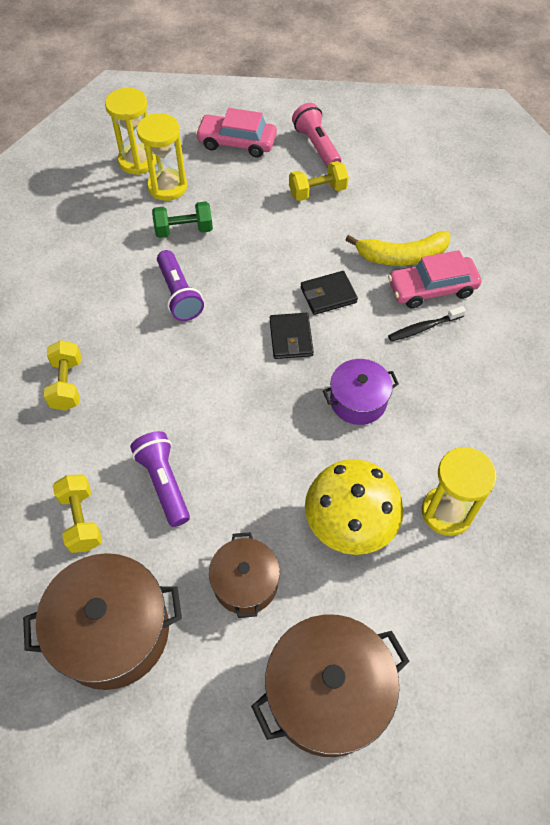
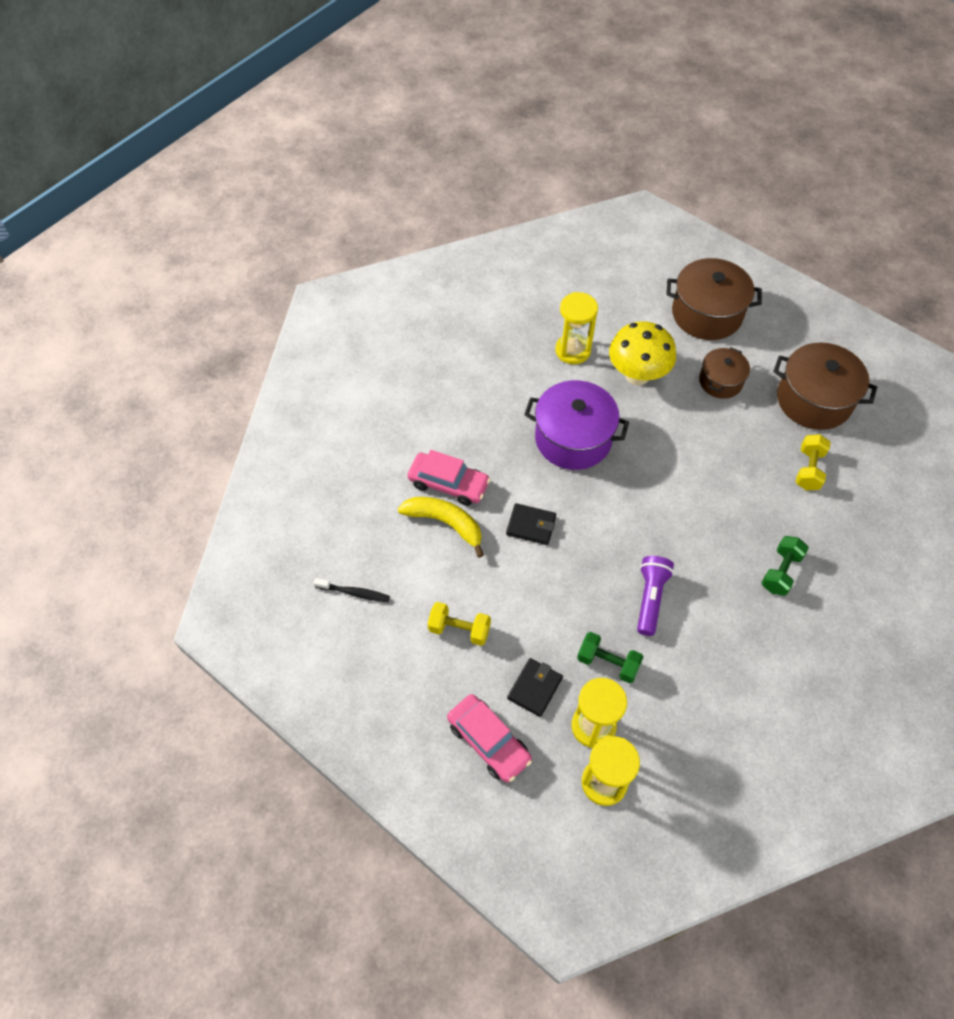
camera: 145 degrees left, 0 degrees up
(67, 384) = (780, 572): yellow dumbbell -> green dumbbell
(164, 483) = (741, 462): purple flashlight -> none
(291, 338) = (586, 509): black wallet -> black wallet (535, 688)
(316, 146) = (416, 684): pink flashlight -> none
(358, 401) = (573, 439): purple pot -> purple pot, size x1.69
(423, 328) = (483, 459): black toothbrush -> black toothbrush (354, 593)

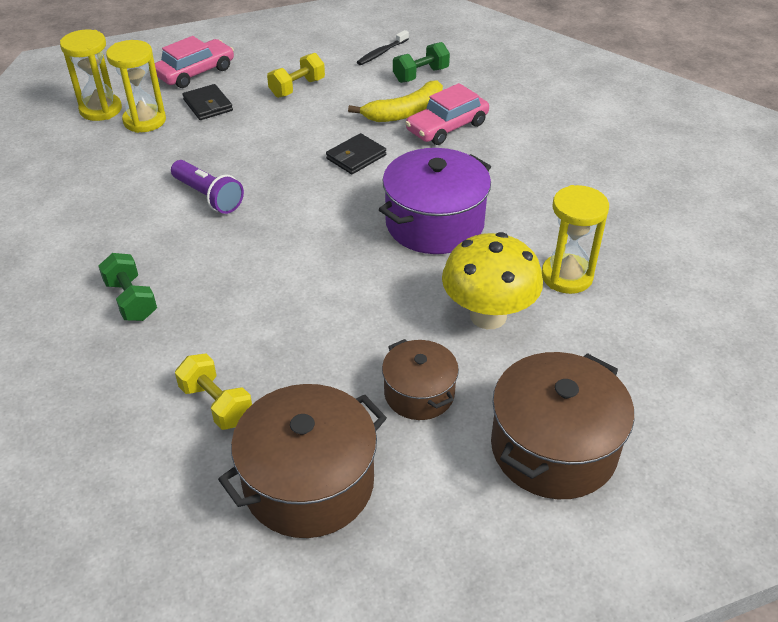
camera: 120 degrees right, 15 degrees down
(488, 741) = (195, 72): pink car -> pink car turned 150 degrees clockwise
(608, 663) = (182, 148): green dumbbell -> green dumbbell (420, 75)

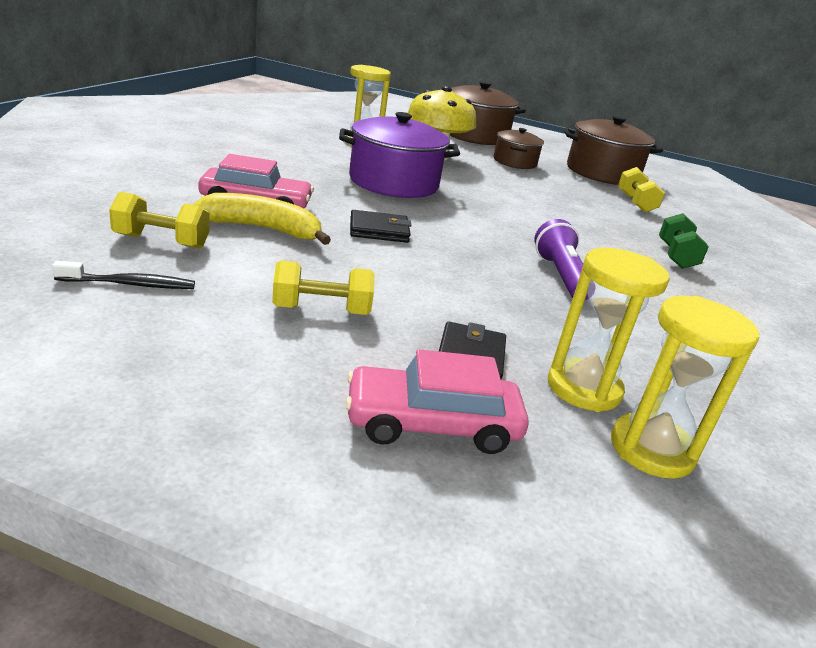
camera: 145 degrees left, 15 degrees down
(420, 75) = (161, 241): green dumbbell -> yellow dumbbell

